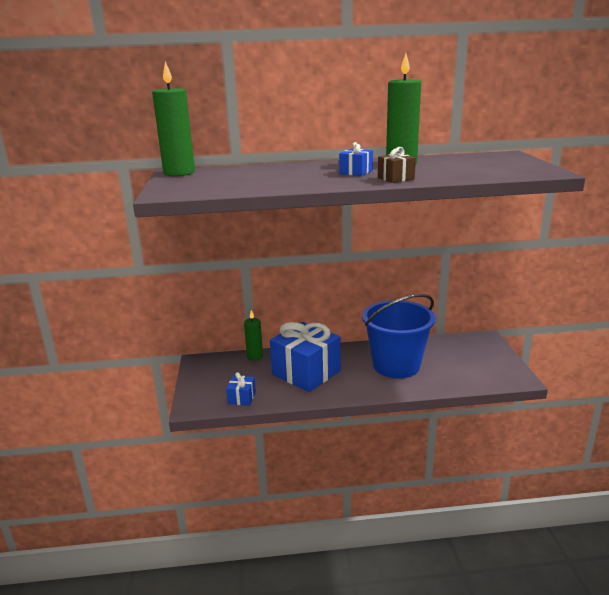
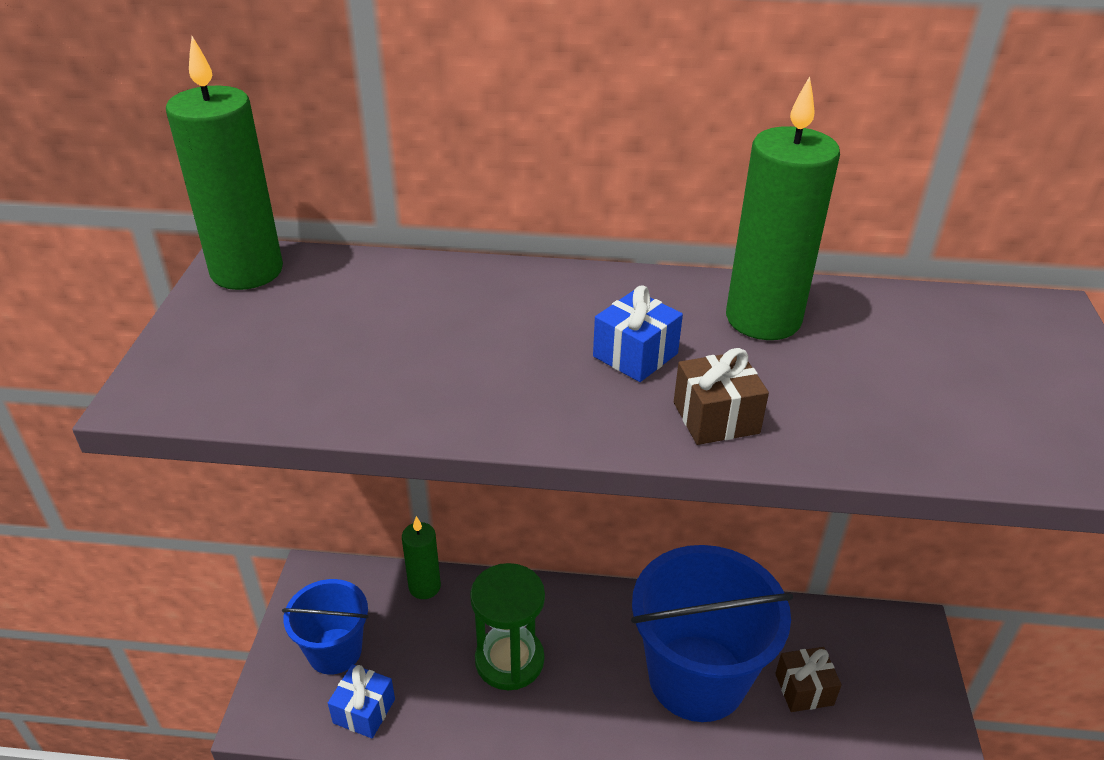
camera: 10 degrees right, 15 degrees up
(218, 382) = (335, 651): none -> blue bucket
(306, 373) = (509, 660): blue gift -> green hourglass
(446, 362) = (804, 689): none -> brown gift

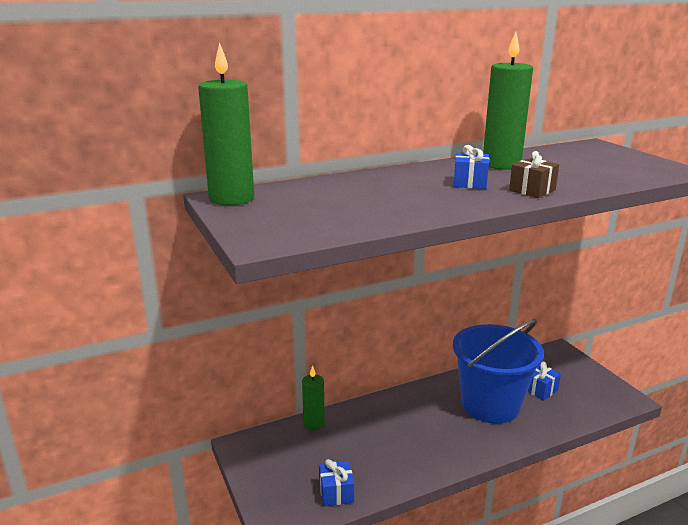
camera: 30 degrees left, 15 degrees down
(335, 651) = (290, 473): blue bucket -> none
(509, 660) = (393, 436): green hourglass -> none
(804, 689) = (540, 390): brown gift -> blue gift

